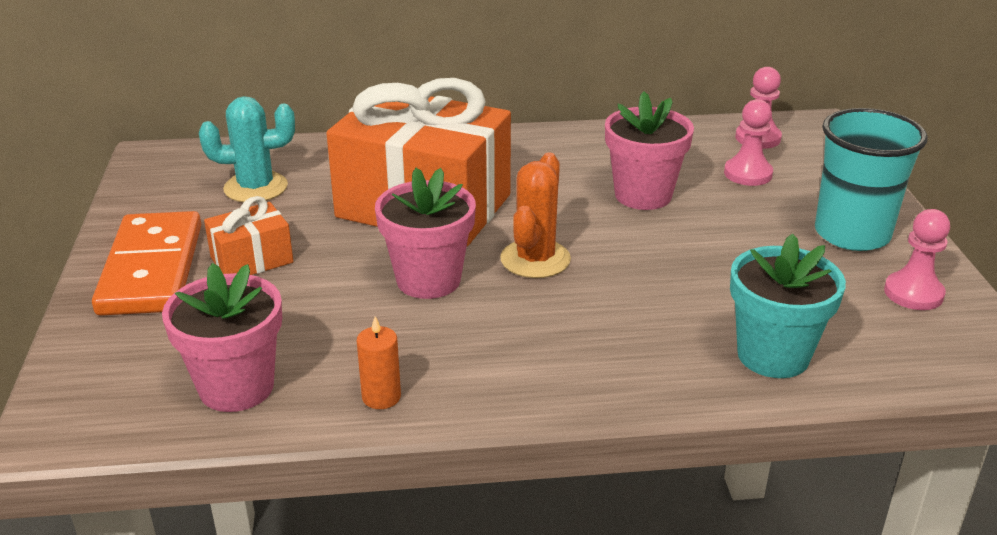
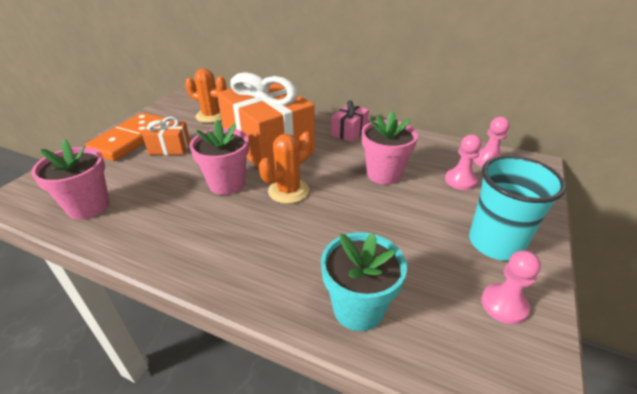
camera: 30 degrees right, 5 degrees up
(255, 187) = (211, 116): turquoise cactus -> orange cactus
(381, 397) = (134, 238): orange candle -> none
(528, 150) = (349, 132): none -> pink gift

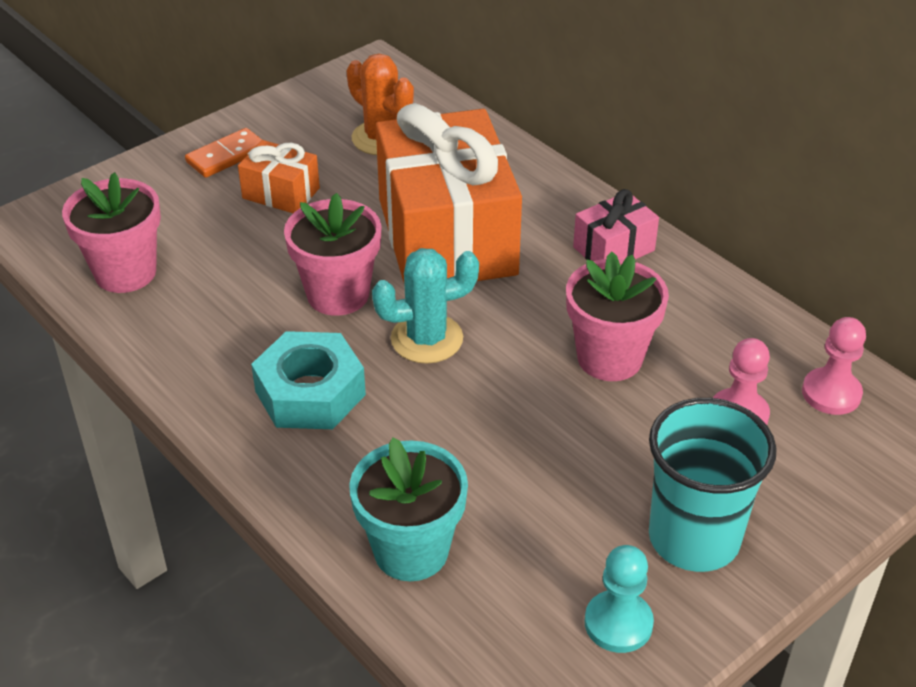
camera: 25 degrees right, 5 degrees up
(131, 139) = (226, 156): orange domino -> orange domino, size x0.54
(239, 237) = (310, 393): none -> turquoise nut
(288, 191) = (427, 339): orange cactus -> turquoise cactus
(504, 305) = (618, 623): pink pawn -> turquoise pawn

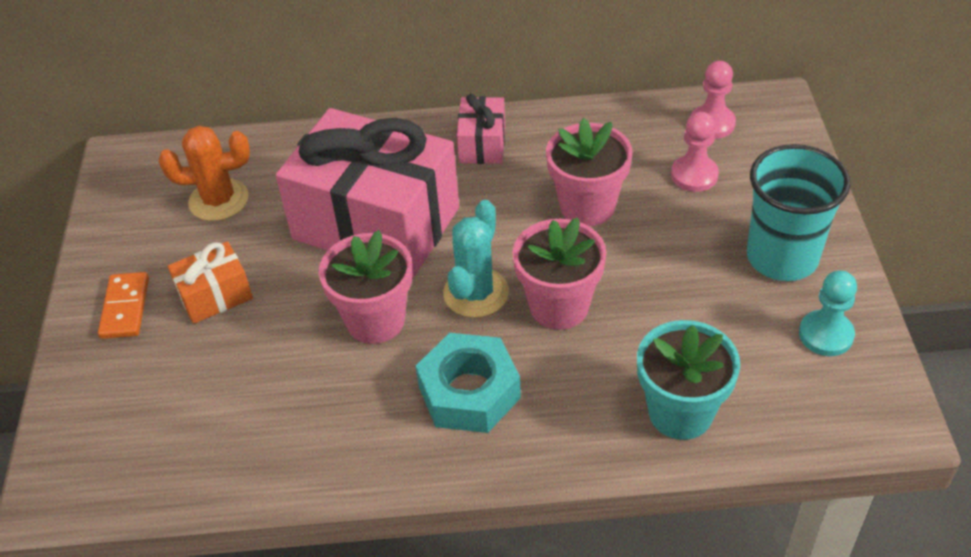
camera: 50 degrees left, 5 degrees up
(125, 272) = (202, 450): pink flower pot -> pink flower pot (559, 306)
(446, 237) = (376, 224): orange gift -> pink gift

